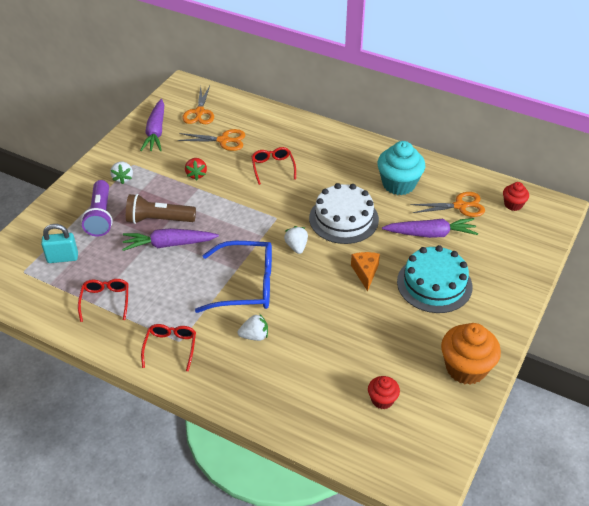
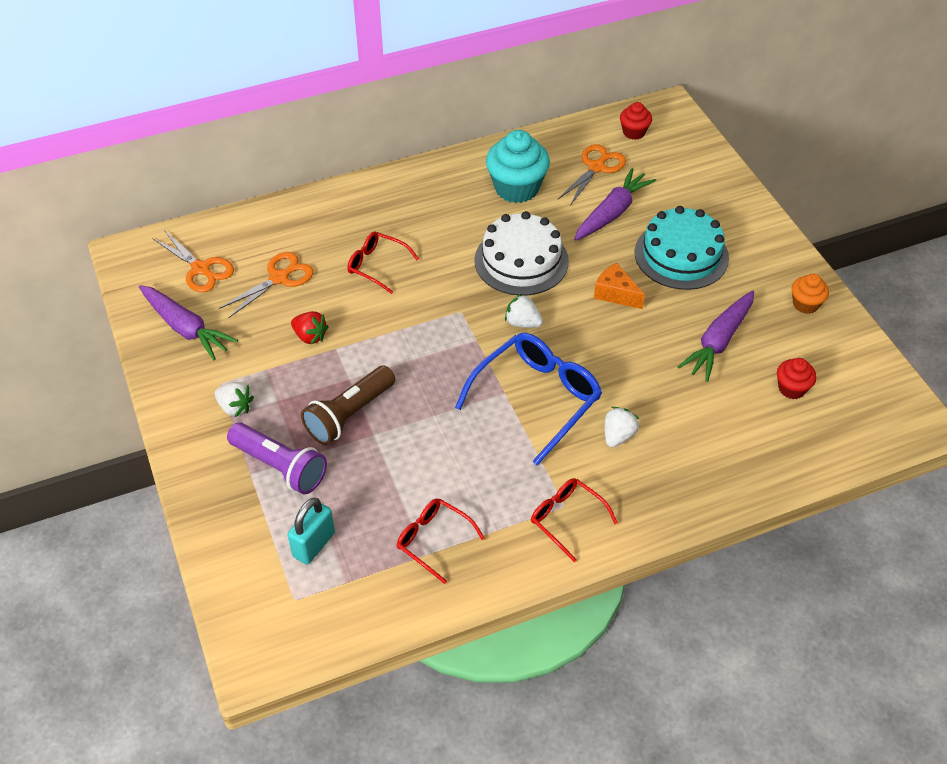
camera: 50 degrees left, 5 degrees up
(169, 244) = (401, 429): purple carrot -> purple carrot (718, 342)
(466, 368) = (805, 304): orange cupcake -> orange cupcake, size x0.53

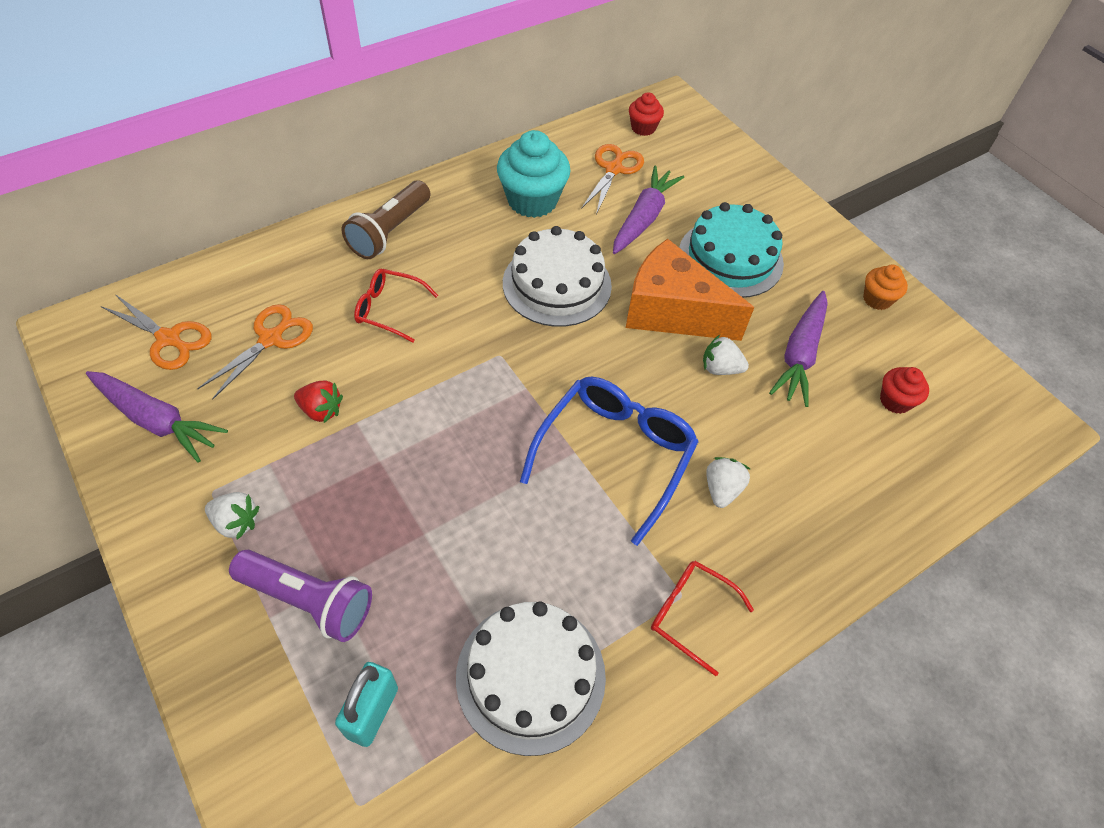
camera: 15 degrees left, 5 degrees up
(349, 415) = (388, 511): brown flashlight -> brown flashlight (390, 232)
(433, 540) = (531, 676): red glasses -> white cake
(522, 323) = (576, 360): white strawberry -> white strawberry (720, 368)
(615, 294) = (672, 312): orange cheese -> orange cheese, size x2.00

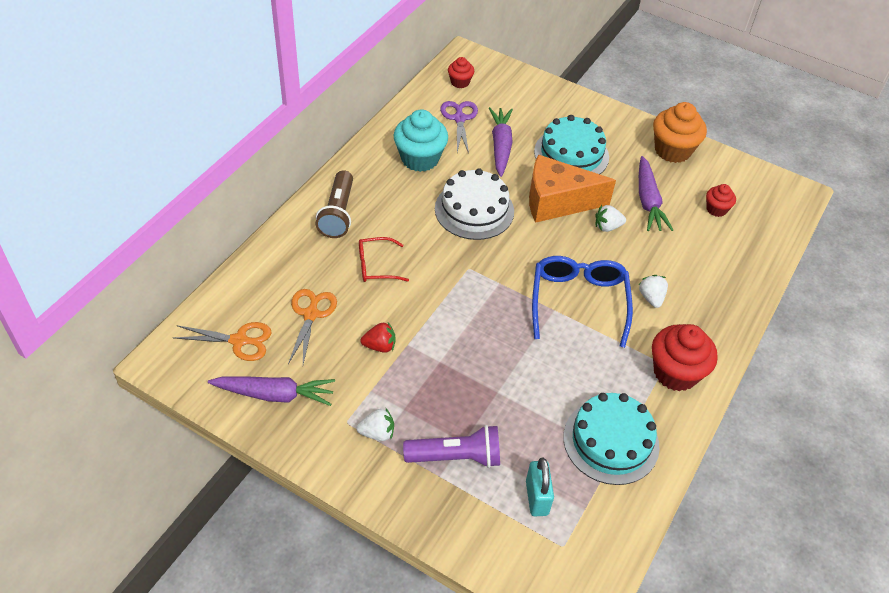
camera: 25 degrees left, 5 degrees down
(531, 676) = (611, 441): white cake -> turquoise cake
(613, 169) = (459, 118): orange scissors -> purple scissors
(690, 614) = (675, 372): red glasses -> red cupcake
(877, 299) = (672, 150): orange cupcake -> orange cupcake, size x1.87

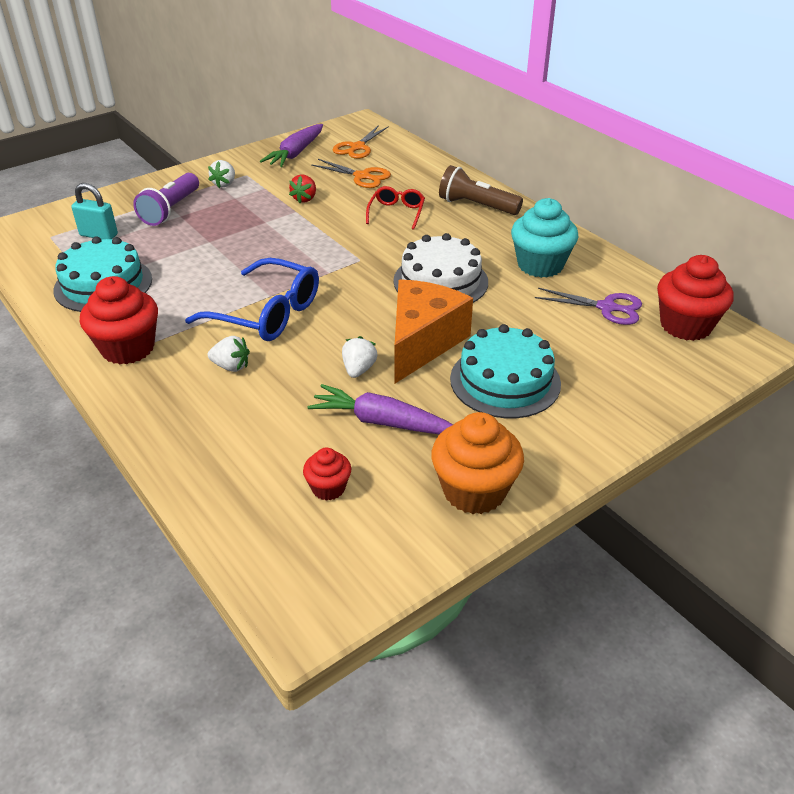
camera: 115 degrees right, 10 degrees down
(460, 82) = (685, 325): red cupcake -> red cupcake, size x1.87
(500, 146) = (543, 326): purple carrot -> none

